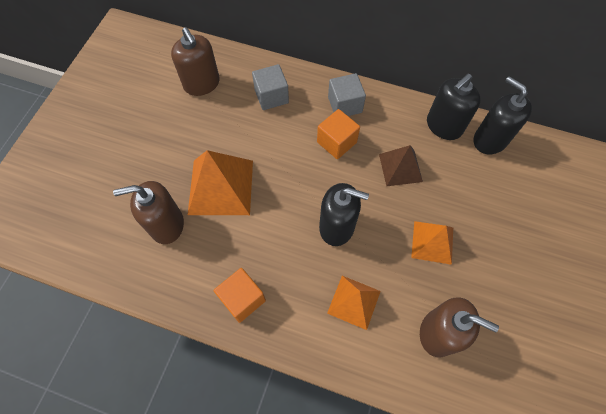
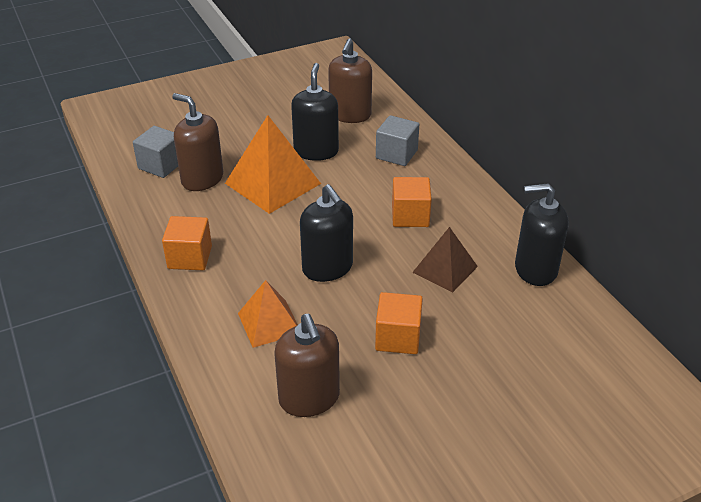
camera: 45 degrees right, 25 degrees down
(345, 105) = (455, 197): grey cube -> grey cube (161, 165)
(432, 242) = (398, 337): orange pyramid -> orange cube
(490, 140) = (572, 310): black soap dispenser -> black soap dispenser (316, 151)

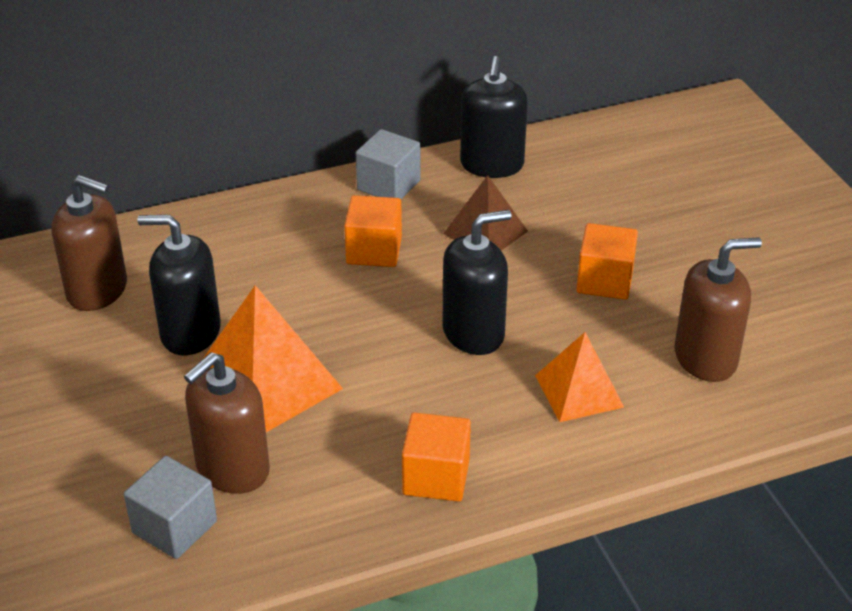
camera: 85 degrees left, 0 degrees up
(396, 154) = (224, 250): grey cube -> grey cube (388, 185)

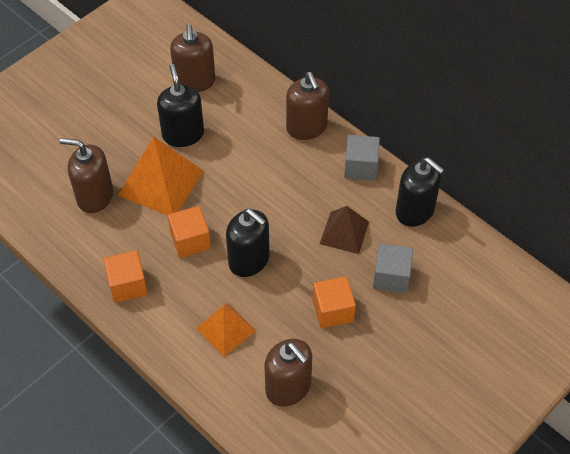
camera: 65 degrees right, 15 degrees up
(174, 527) = (48, 191): grey cube -> grey cube (391, 277)
(282, 210) = (306, 127): none -> brown soap dispenser
(374, 250) = (295, 185): orange cube -> orange cube (190, 241)
(492, 165) = (415, 211): black soap dispenser -> black soap dispenser turned 120 degrees counterclockwise

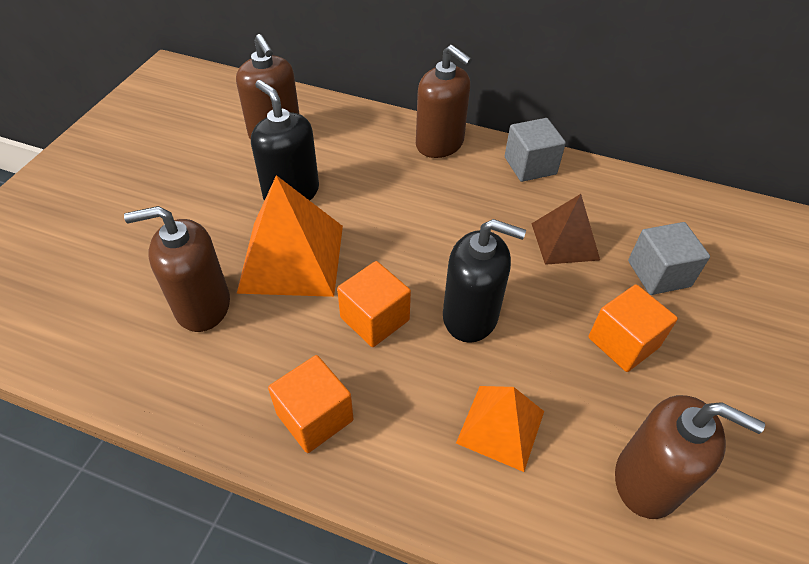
camera: 25 degrees left, 5 degrees down
(415, 211) = (624, 192): black soap dispenser -> none

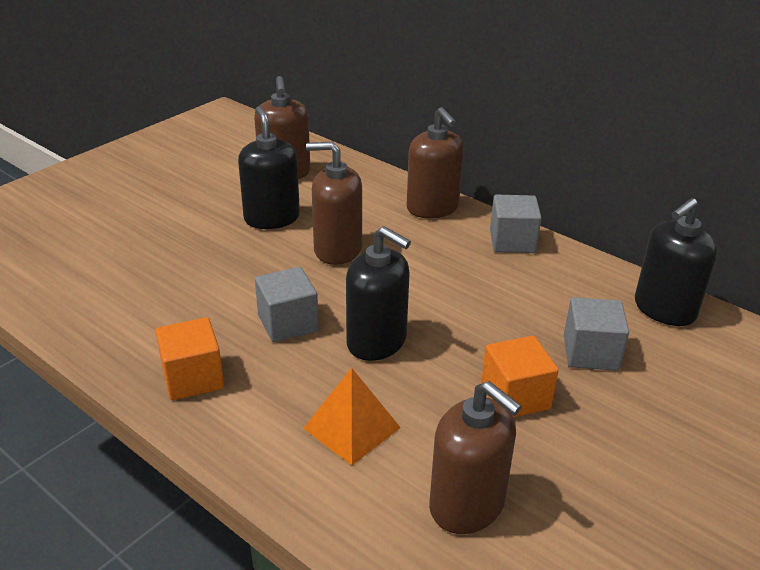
camera: 20 degrees right, 15 degrees down
(202, 306) = (148, 281): brown soap dispenser -> brown soap dispenser (337, 250)
(292, 258) = (243, 264): orange pyramid -> none
(374, 319) = (288, 323): orange cube -> grey cube
(565, 241) = (508, 306): brown pyramid -> none
(691, 209) = (664, 309): none -> black soap dispenser

